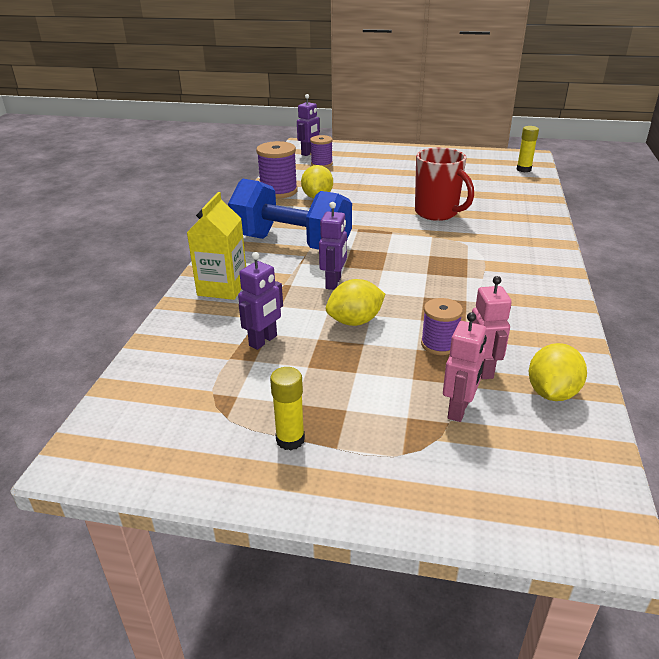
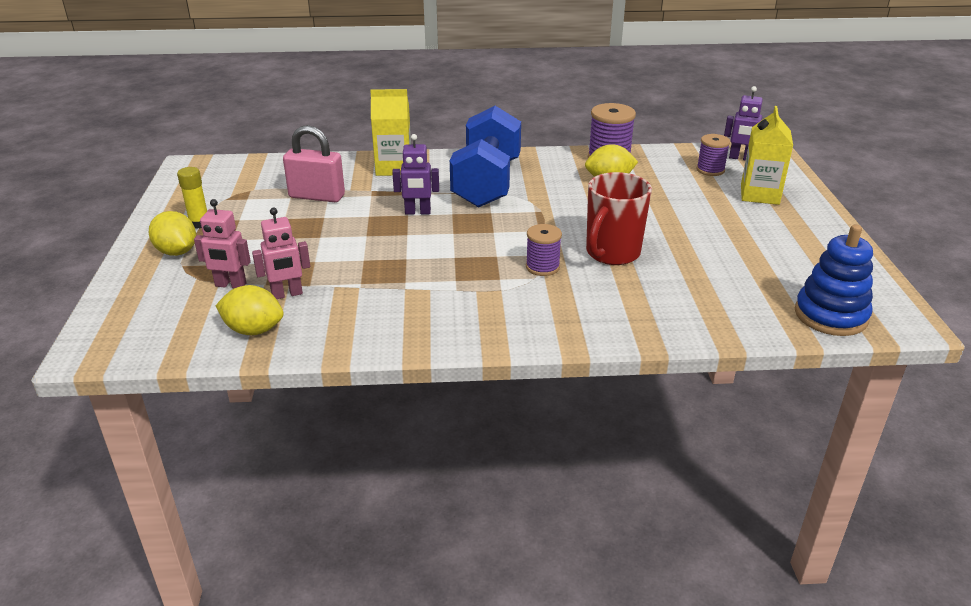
camera: 75 degrees right, 0 degrees up
(263, 341) = (317, 196): purple robot -> pink padlock
(355, 321) = (353, 229): yellow lemon -> yellow lemon (177, 252)
(368, 158) = (759, 194): none -> yellow carton
(439, 344) = (323, 271): purple spool -> purple spool (542, 267)
(523, 169) = (830, 315): yellow glue stick -> blue stacking toy

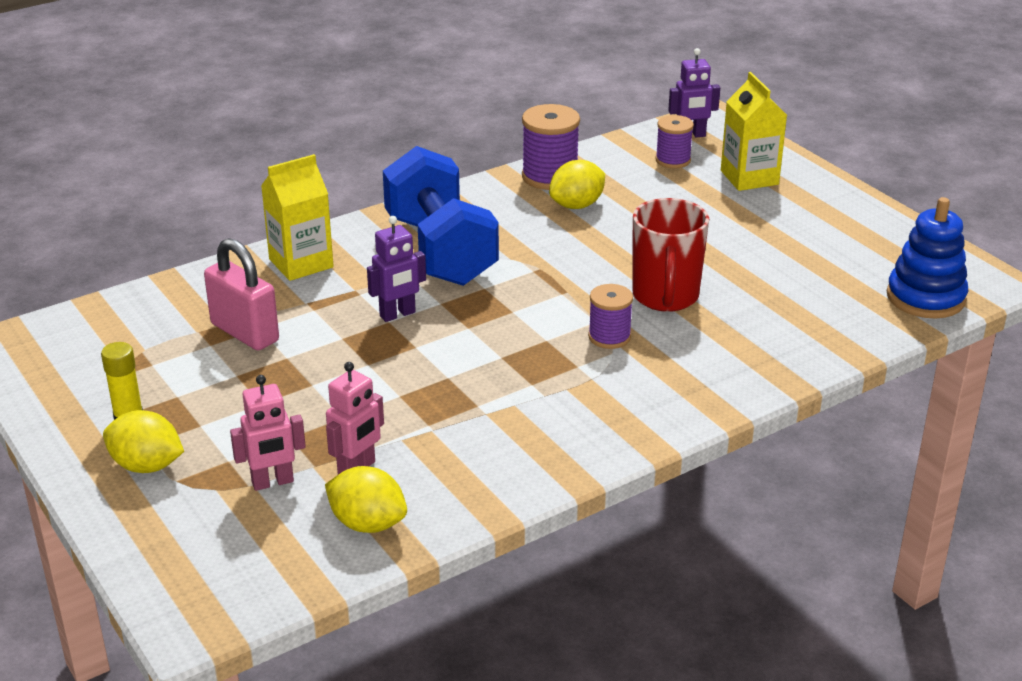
camera: 30 degrees left, 0 degrees up
(253, 330) = (367, 524): yellow lemon -> yellow lemon turned 45 degrees clockwise
(317, 196) = (245, 333): pink padlock -> pink padlock turned 60 degrees clockwise

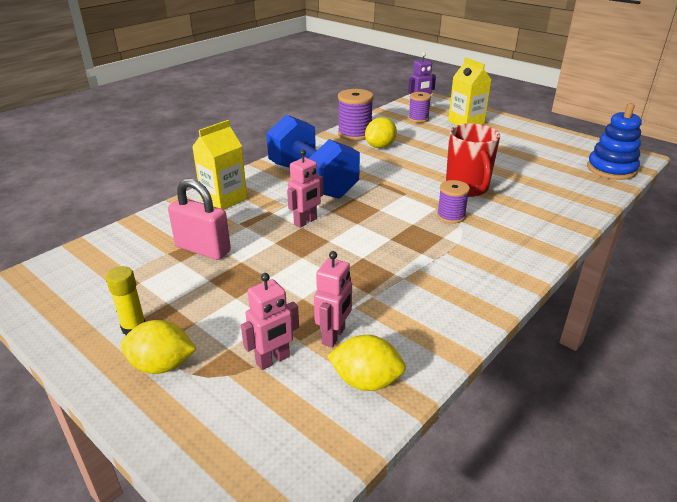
camera: 15 degrees left, 0 degrees up
(398, 314) = (305, 222): purple robot -> pink robot

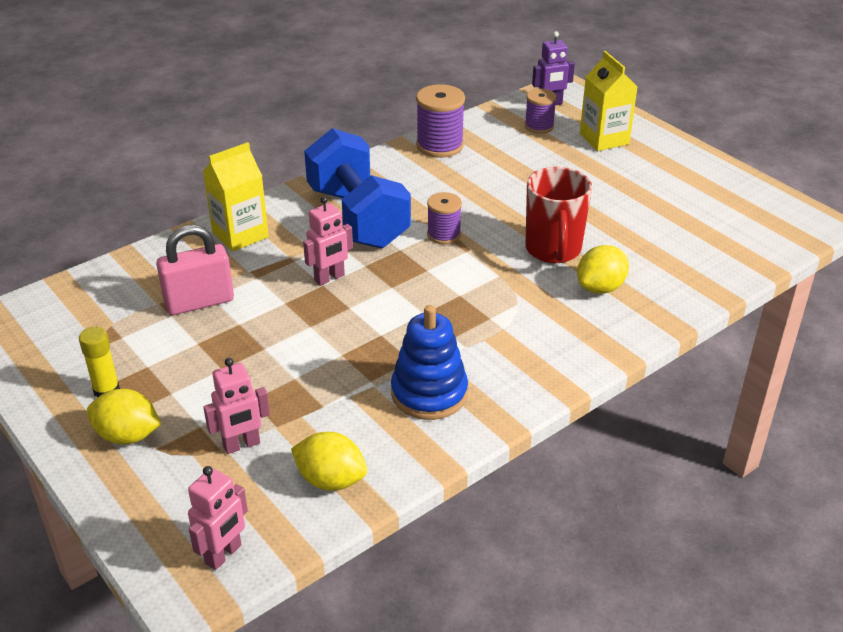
camera: 10 degrees right, 5 degrees up
(203, 249) = (199, 302): pink padlock -> pink padlock turned 60 degrees counterclockwise
(334, 336) = (314, 427): pink robot -> pink robot (223, 554)
(380, 146) = (466, 170): yellow lemon -> yellow lemon (600, 288)
(451, 216) = (512, 289): purple spool -> purple spool (444, 234)
(611, 169) = (767, 239): blue stacking toy -> blue stacking toy (429, 393)

